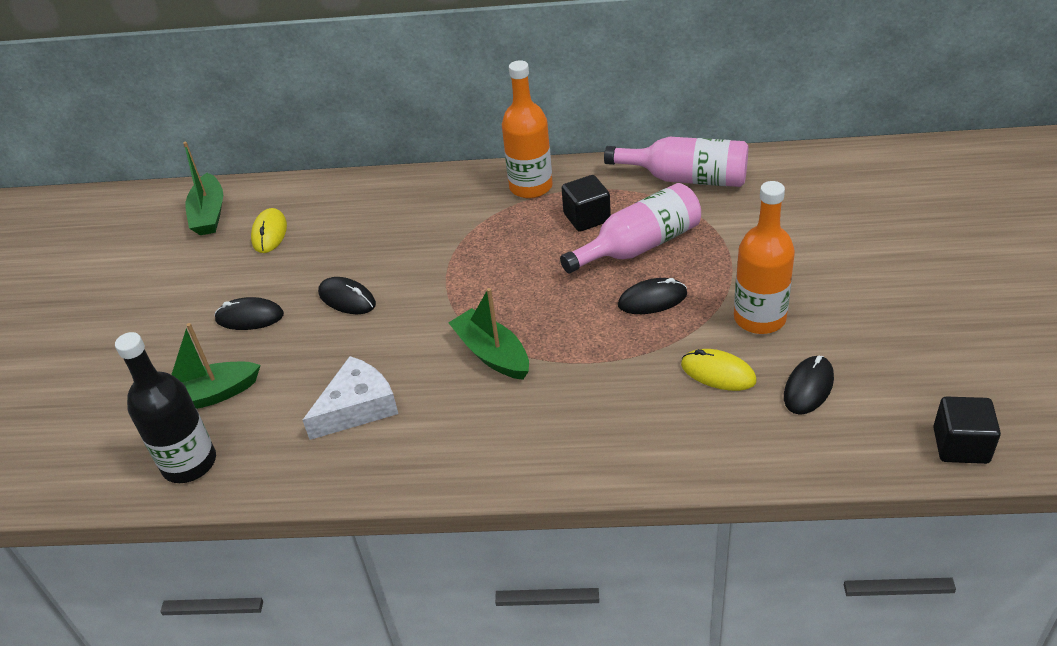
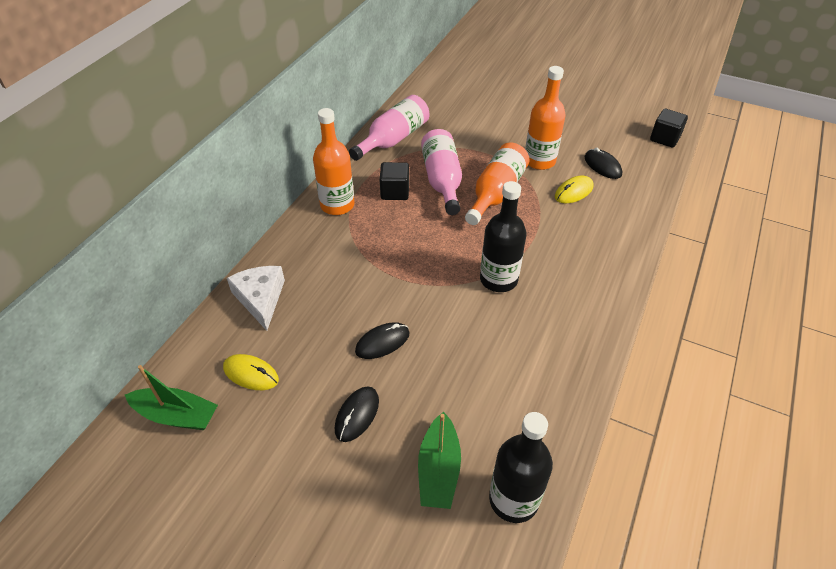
camera: 70 degrees left, 5 degrees up
(357, 407) = (509, 368): white cheese -> white cheese (260, 299)
(492, 354) = (498, 279): green boat -> black bottle
(652, 300) = (496, 193): black mouse -> orange bottle

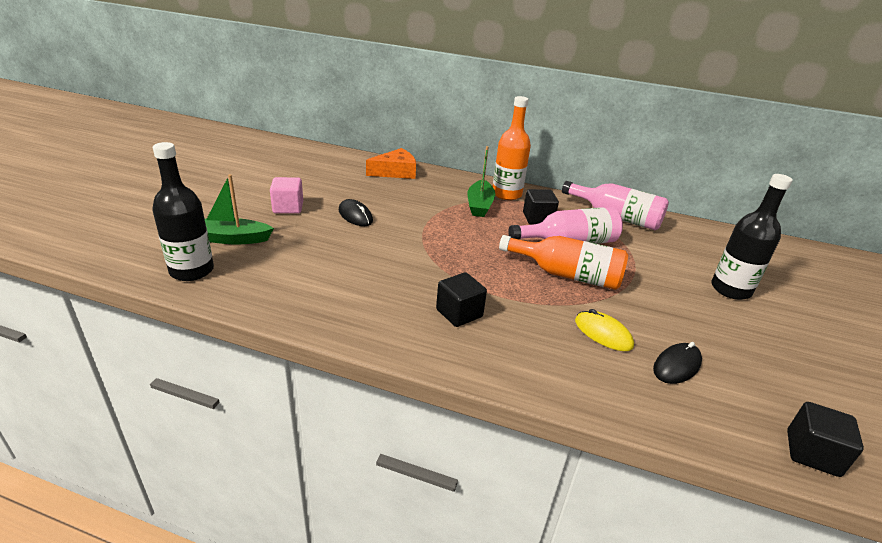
camera: 80 degrees right, 15 degrees down
(176, 415) = (299, 155): green boat -> green boat (479, 205)
(251, 374) = (328, 173): yellow mouse -> none
(260, 299) = (396, 172): white cheese -> orange cheese
(357, 415) = (288, 208): black mouse -> pink cube
(498, 279) = (435, 272): black bottle -> black bottle (730, 289)
(539, 161) = (647, 309): orange bottle -> none
(561, 270) = (459, 313): none -> black cube

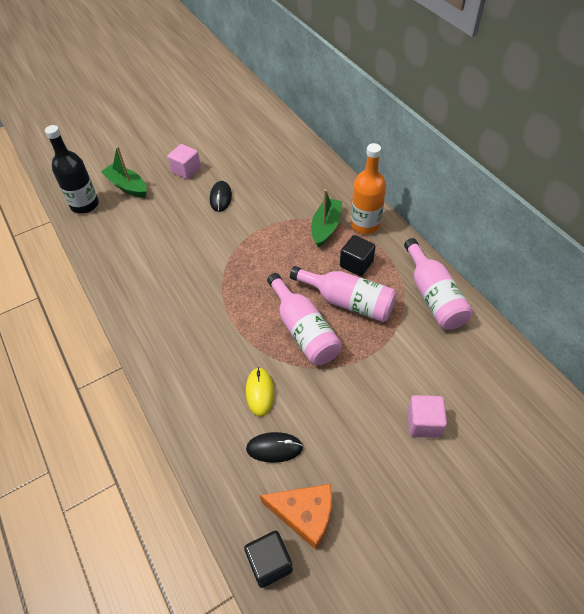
camera: 45 degrees right, 20 degrees up
(396, 172) = (302, 160): orange cheese -> orange cheese (304, 514)
(459, 313) = (189, 320): black cube -> none
(479, 205) = (325, 227): green boat -> green boat turned 150 degrees clockwise
(567, 274) = (303, 330): orange bottle -> pink bottle
(730, 289) = (423, 423): black bottle -> pink cube

